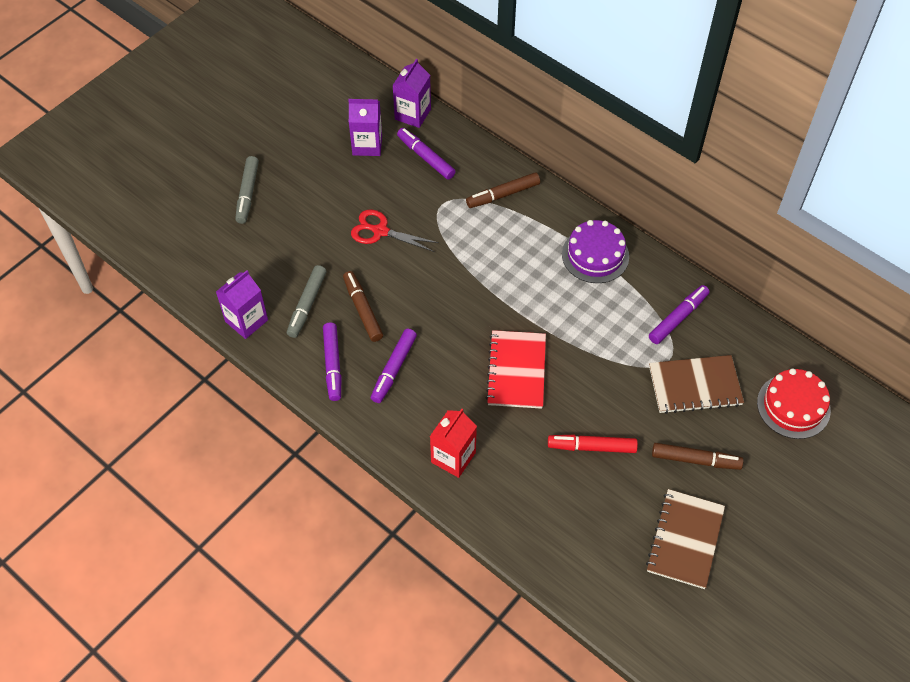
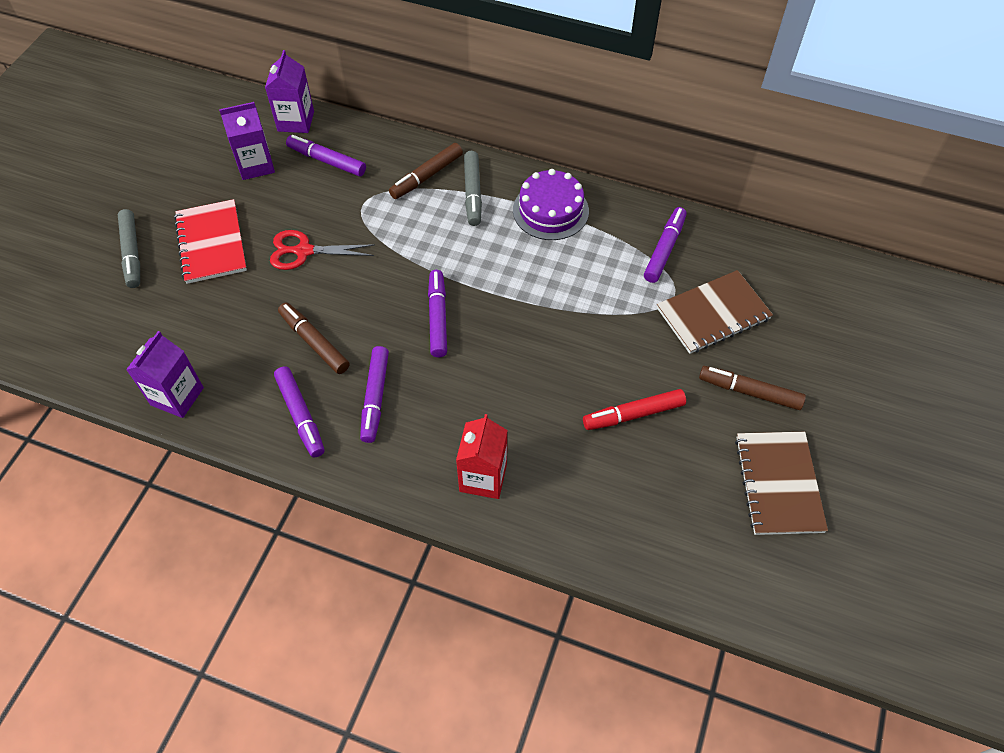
camera: 20 degrees left, 0 degrees up
(307, 305) = (246, 356): grey marker -> grey marker (473, 193)
(466, 319) = (437, 317): none -> purple marker
(516, 371) = (516, 357): red notebook -> red notebook (211, 243)
(695, 460) = (749, 392): brown marker -> brown marker turned 150 degrees counterclockwise
(793, 406) = (822, 304): red cake -> none

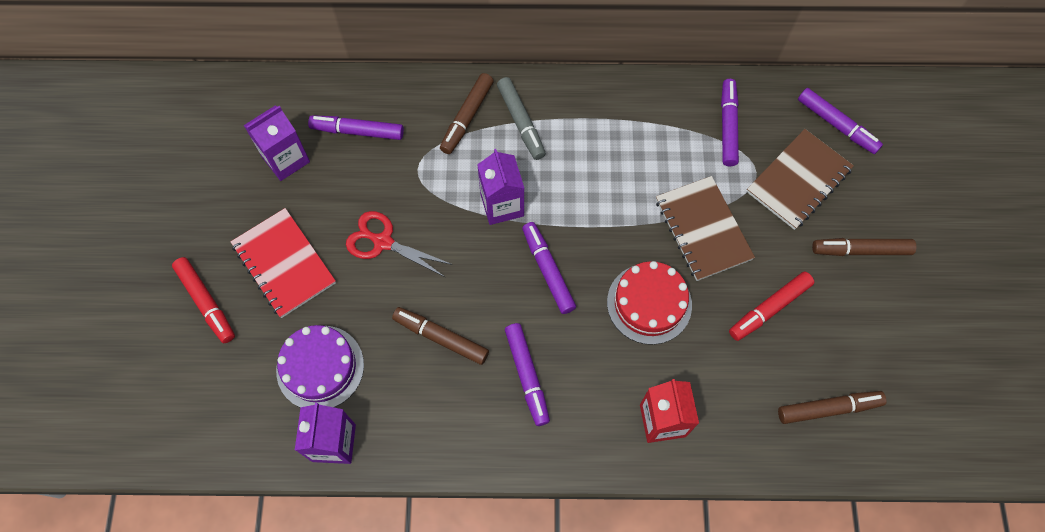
camera: 20 degrees left, 10 degrees up
(132, 253) = (206, 302): grey marker -> red marker
(296, 121) = (303, 94): purple carton -> purple carton (502, 205)
(301, 415) = (465, 419): purple marker -> purple marker (837, 125)
(303, 251) = (383, 242): red scissors -> red scissors turned 45 degrees clockwise
(518, 373) = (649, 303): none -> red cake
(550, 210) = (604, 118): purple cake -> purple cake (320, 367)
(653, 521) = (828, 408): none -> brown marker
(778, 484) = (919, 333): brown notebook -> brown notebook (702, 229)

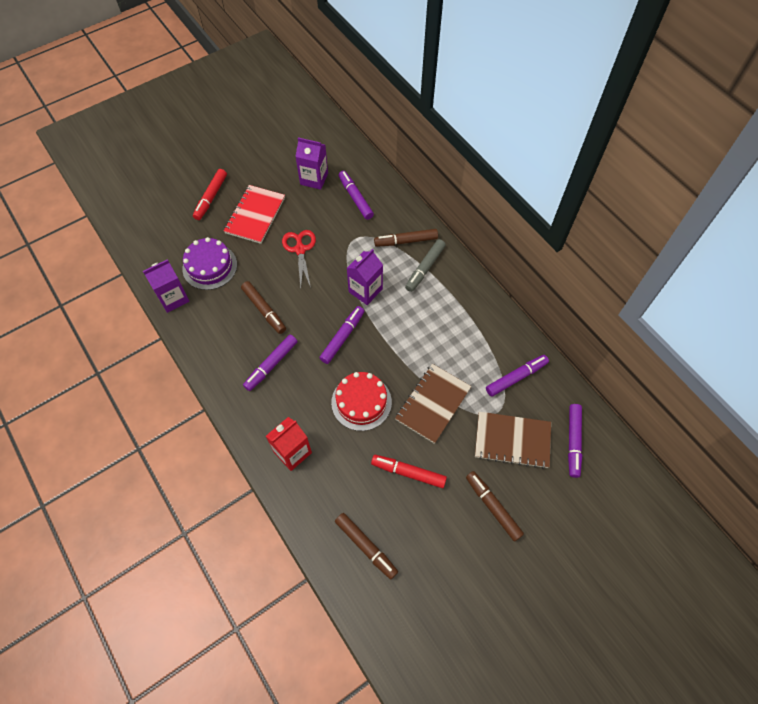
camera: 55 degrees right, 5 degrees down
(441, 338) = (264, 310): brown marker -> brown marker turned 150 degrees clockwise

